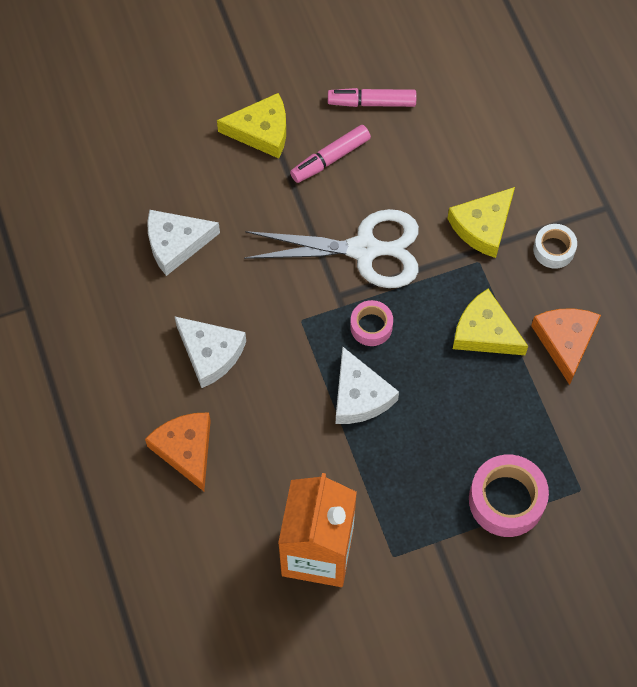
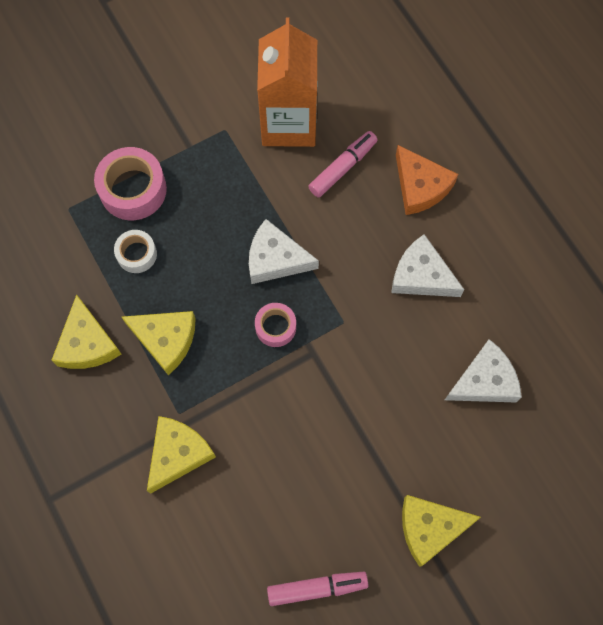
camera: 170 degrees right, 5 degrees up
(330, 158) = (349, 507): pink marker -> pink marker (343, 168)
(359, 396) = (275, 259): white cheese -> white cheese turned 45 degrees counterclockwise
(365, 250) = (295, 406): white scissors -> none
(553, 249) = (103, 440): white tape -> white tape (137, 254)
(565, 341) = (87, 343): orange cheese -> yellow cheese

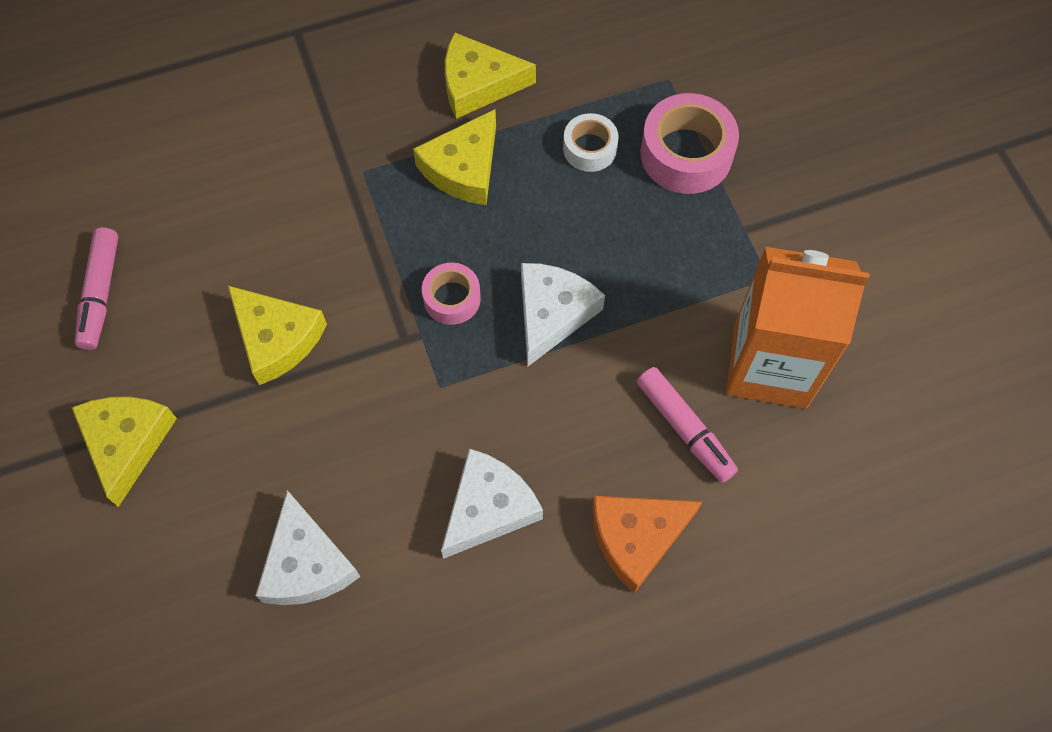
camera: 100 degrees right, 5 degrees down
(178, 454) = (312, 165): yellow cheese -> yellow cheese (276, 338)

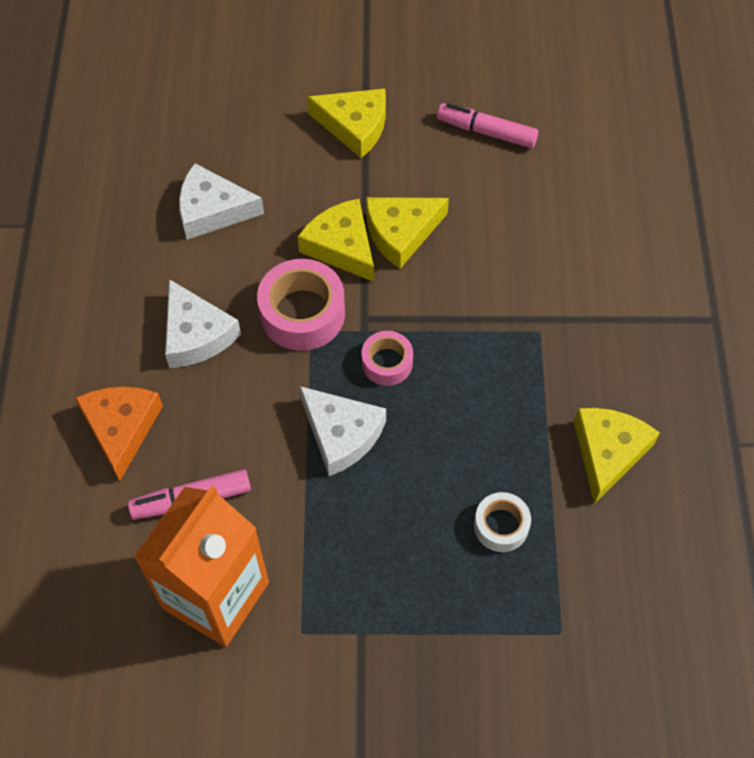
camera: 110 degrees right, 5 degrees down
(463, 168) = (515, 411): yellow cheese -> yellow cheese (341, 246)
(686, 154) = (464, 613): pink tape -> pink tape (302, 313)

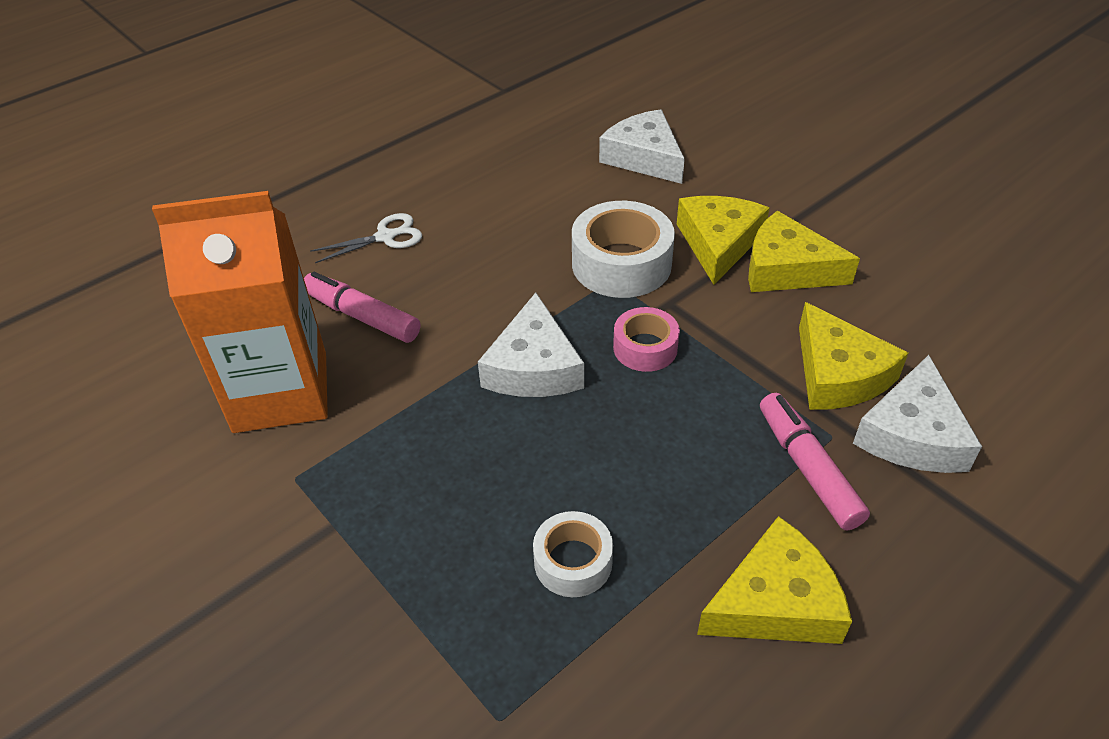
camera: 50 degrees right, 15 degrees down
(121, 428) = (386, 237): orange cheese -> white scissors
(196, 334) = (521, 220): white cheese -> white cheese (912, 434)
(302, 313) = (621, 264): pink tape -> white tape
(354, 126) = (841, 176): yellow cheese -> yellow cheese (838, 374)
(486, 132) = (974, 252): pink marker -> pink marker (808, 468)

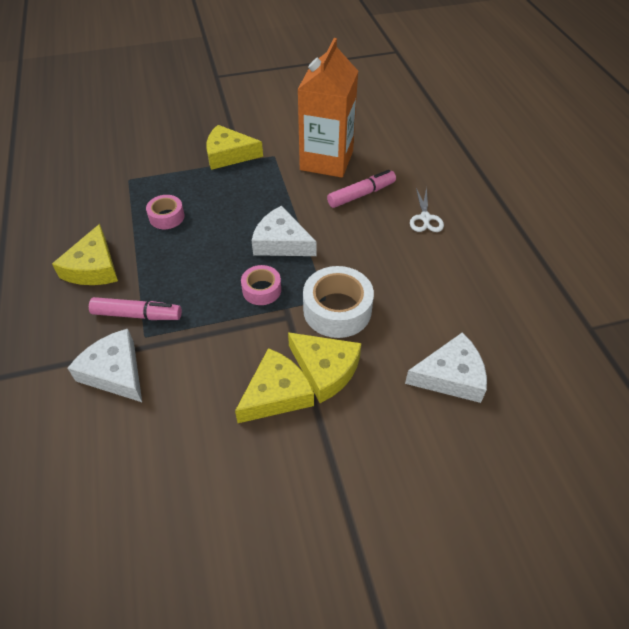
camera: 115 degrees right, 5 degrees up
(573, 562) = (166, 217): white tape -> pink tape
(838, 374) = (177, 365): yellow cheese -> yellow cheese (229, 155)

